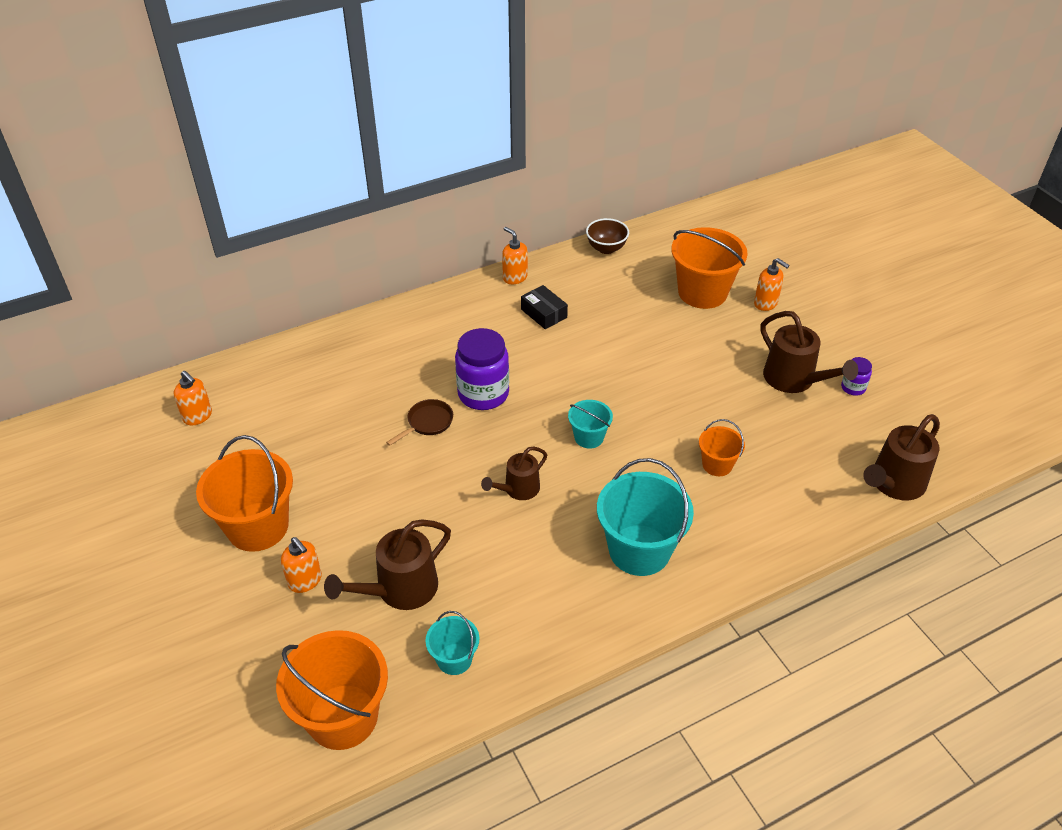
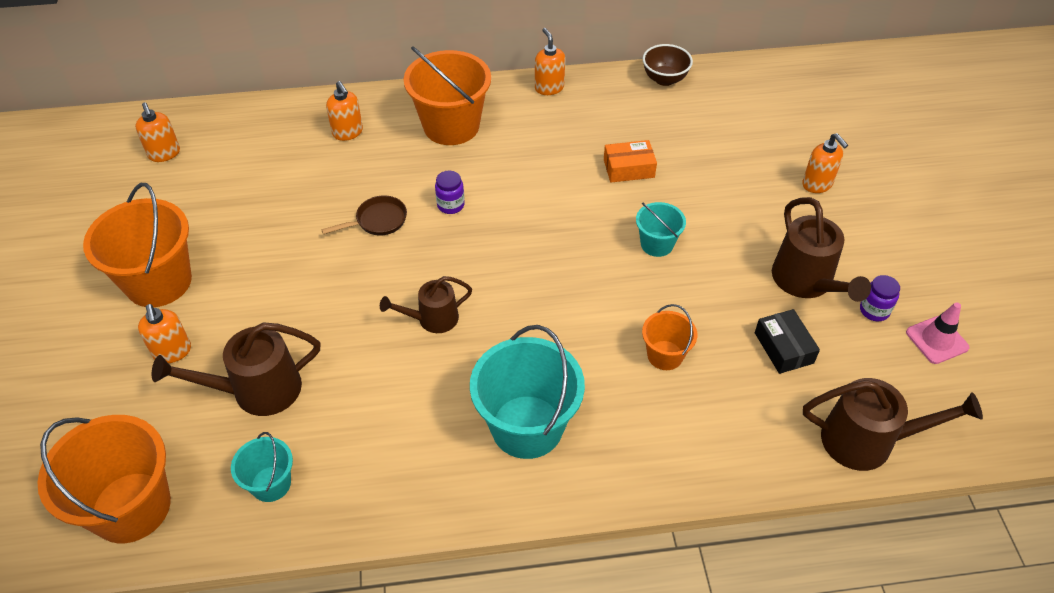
camera: 20 degrees right, 5 degrees up
(359, 356) = (348, 132): none -> orange soap dispenser
(483, 394) = (450, 205): purple jar -> purple jar, size x0.48
(544, 313) = (559, 134): black box -> black box (783, 348)
(589, 437) = (537, 283): turquoise bucket -> turquoise bucket (657, 244)
(614, 327) = (629, 168): none -> orange box
(702, 292) = (748, 154): orange bucket -> orange bucket (451, 126)
(894, 484) = (867, 441): brown watering can -> brown watering can turned 150 degrees counterclockwise
(906, 397) = (936, 340): none -> pink traffic cone

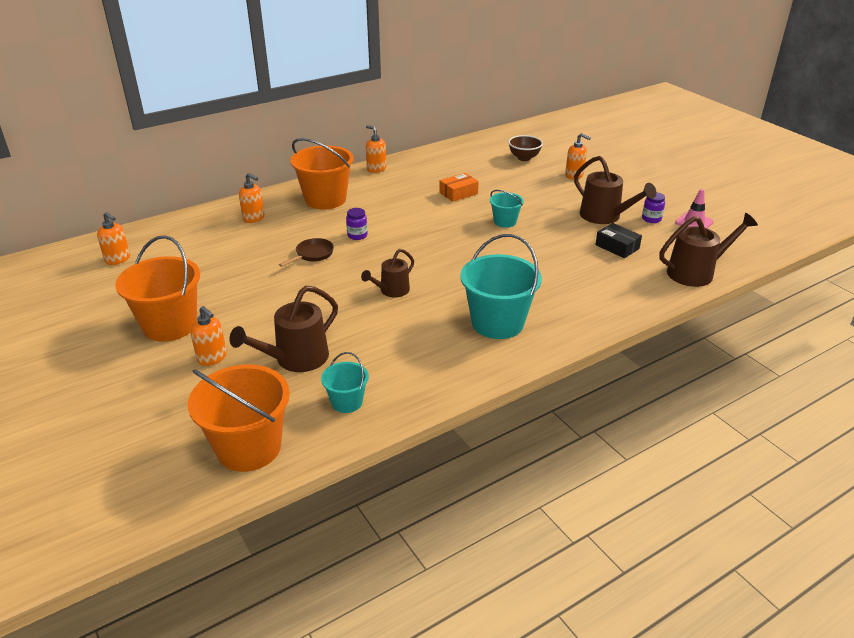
camera: 25 degrees left, 15 degrees down
(664, 79) = (446, 151): brown bowl -> brown bowl (524, 158)
(665, 355) = (553, 268): orange bucket -> none

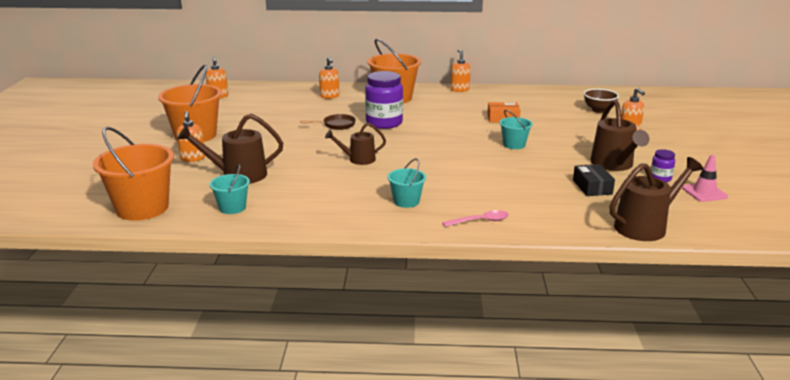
camera: 35 degrees right, 10 degrees down
(357, 235) = (384, 123): purple jar -> purple jar, size x2.08
(497, 323) = (406, 201): turquoise bucket -> turquoise bucket, size x0.52
(581, 318) = (480, 221): none -> pink spoon
(696, 272) = (645, 226): brown watering can -> brown watering can turned 45 degrees counterclockwise

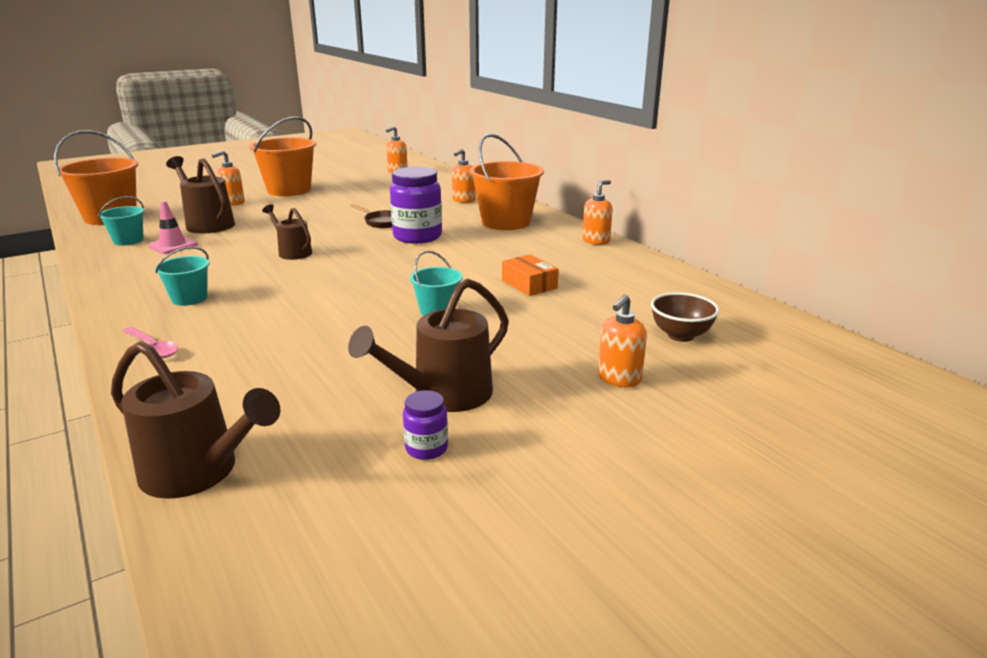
camera: 55 degrees right, 0 degrees up
(592, 187) = (330, 395): black box -> none
(704, 192) = (401, 509): pink traffic cone -> pink traffic cone (173, 245)

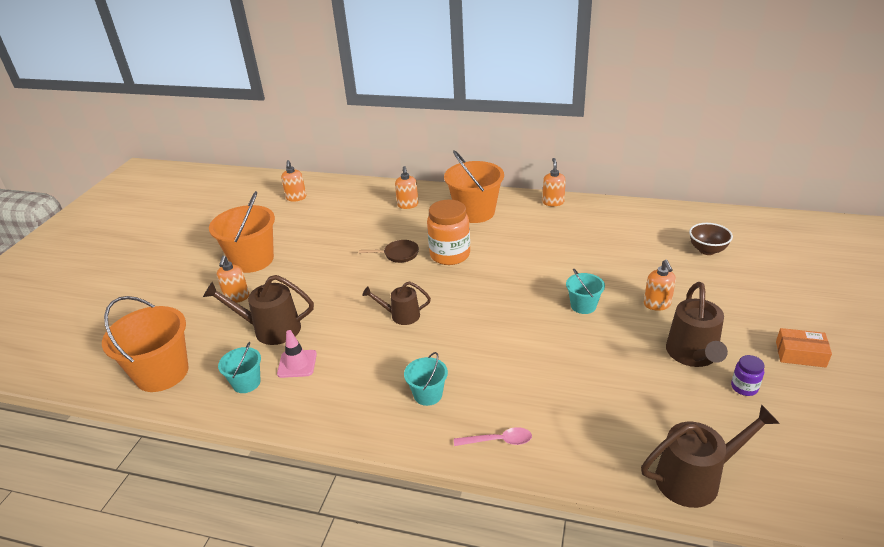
camera: 40 degrees left, 10 degrees up
(417, 237) = (450, 255): purple jar -> orange jar
(529, 284) = (586, 257): orange box -> orange box (800, 354)
(619, 379) = (733, 294): orange soap dispenser -> orange soap dispenser (657, 304)

